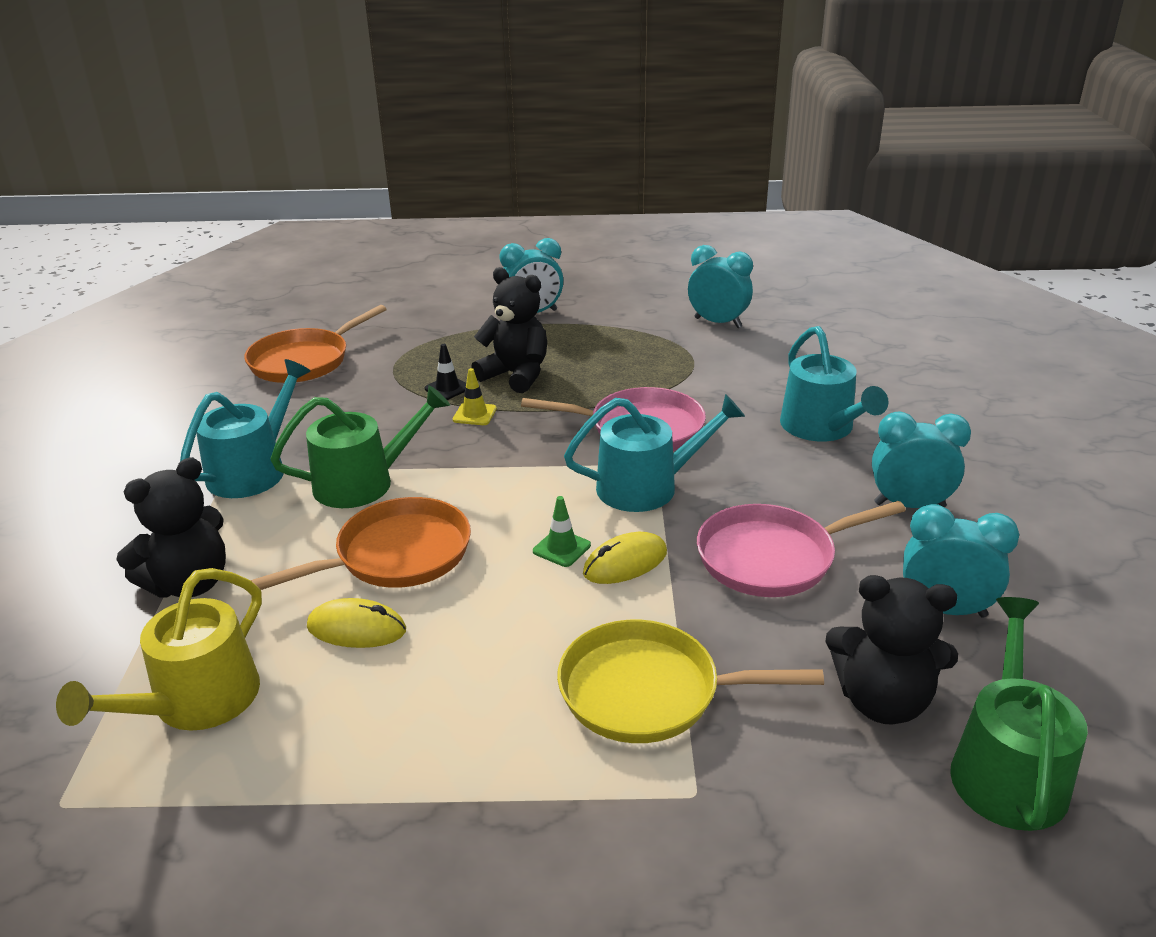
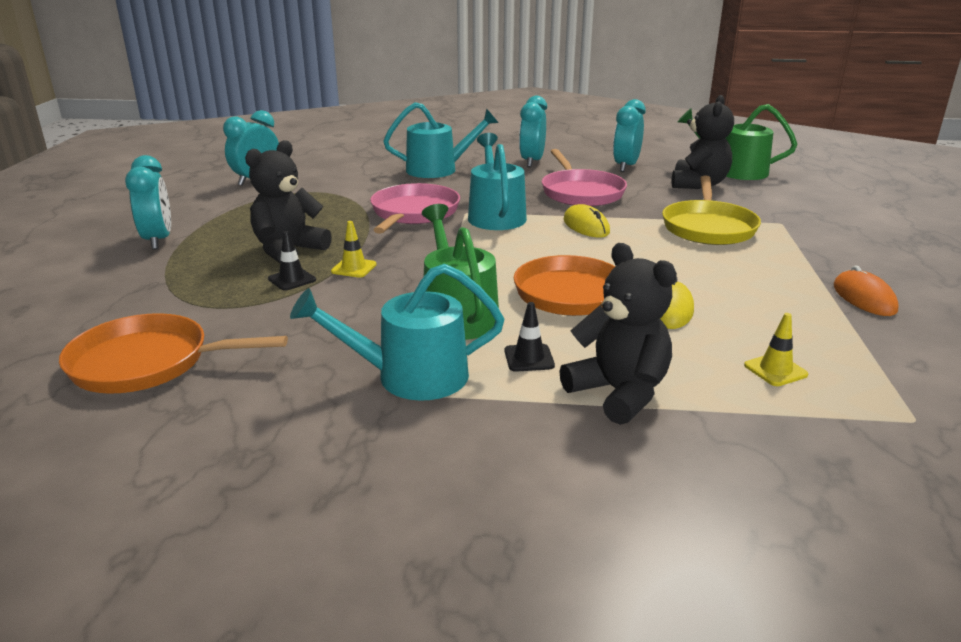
camera: 85 degrees left, 5 degrees down
(197, 702) = (775, 370): yellow watering can -> yellow traffic cone
(252, 470) = (411, 376): turquoise watering can -> turquoise watering can turned 45 degrees counterclockwise
(268, 529) = (529, 358): none -> black traffic cone
(304, 361) = (147, 363): orange pan -> orange pan turned 135 degrees clockwise
(372, 841) = (864, 298): none -> orange mouse
(561, 548) = (568, 242): green traffic cone -> none

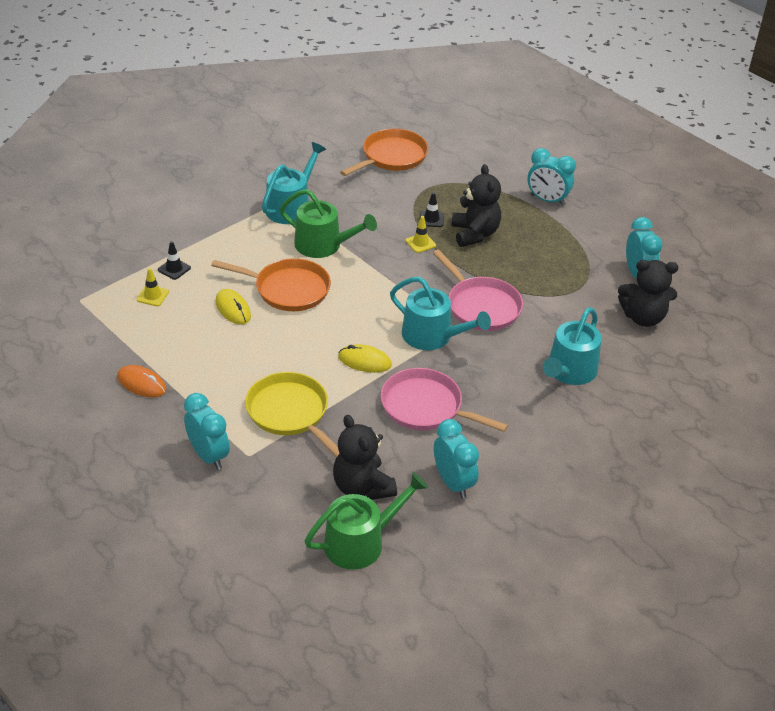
camera: 130 degrees right, 15 degrees up
(529, 358) = (260, 241): black traffic cone -> black traffic cone (174, 269)
(532, 162) = (531, 436): turquoise clock -> turquoise clock (208, 456)
(619, 393) = (205, 246): black teddy bear -> black teddy bear (643, 317)

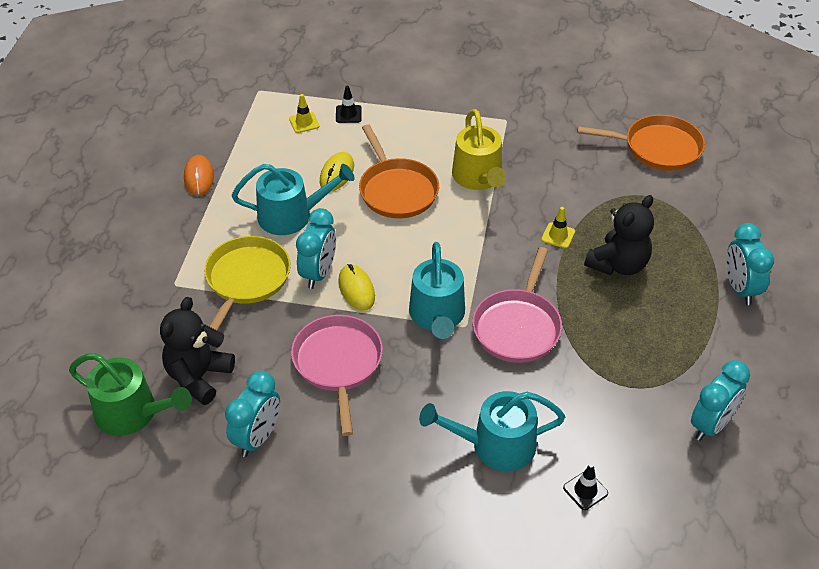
camera: 55 degrees right, 5 degrees up
(208, 456) = (153, 262): turquoise clock -> turquoise clock (318, 273)
(291, 207) = (505, 130): turquoise watering can -> turquoise watering can (291, 216)
(323, 245) = (478, 177): green watering can -> yellow watering can
(431, 219) = (601, 223): black traffic cone -> black traffic cone (585, 490)
(643, 317) = (646, 464): black teddy bear -> none

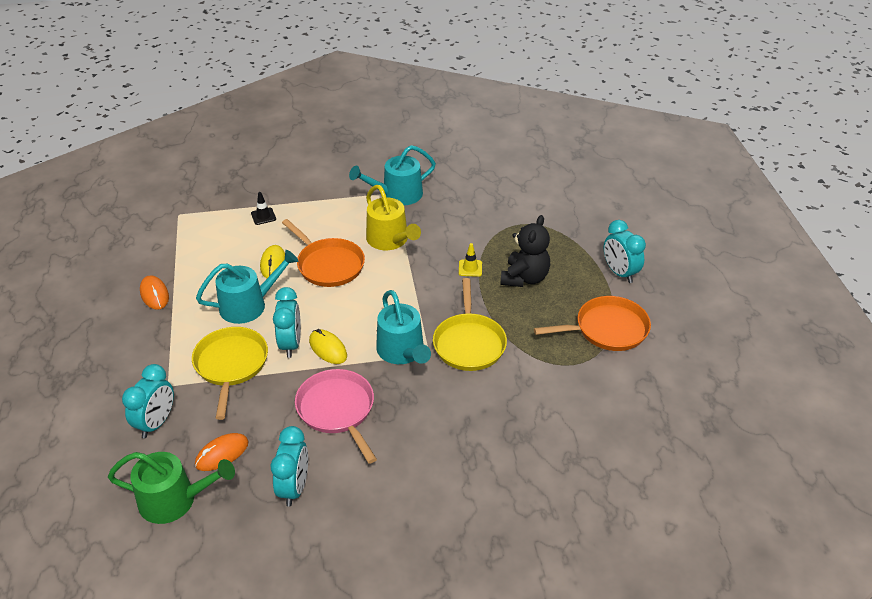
camera: 20 degrees left, 5 degrees down
(199, 377) = (222, 454): black teddy bear -> orange mouse
(304, 122) = (228, 231): yellow traffic cone -> none
(496, 445) = (491, 436): turquoise watering can -> turquoise watering can (397, 194)
(517, 327) = (469, 343): pink pan -> yellow pan
(585, 490) = (574, 450): black traffic cone -> none
(658, 148) = (516, 188): orange pan -> orange pan (607, 329)
(711, 425) = (643, 375): turquoise clock -> turquoise clock (156, 423)

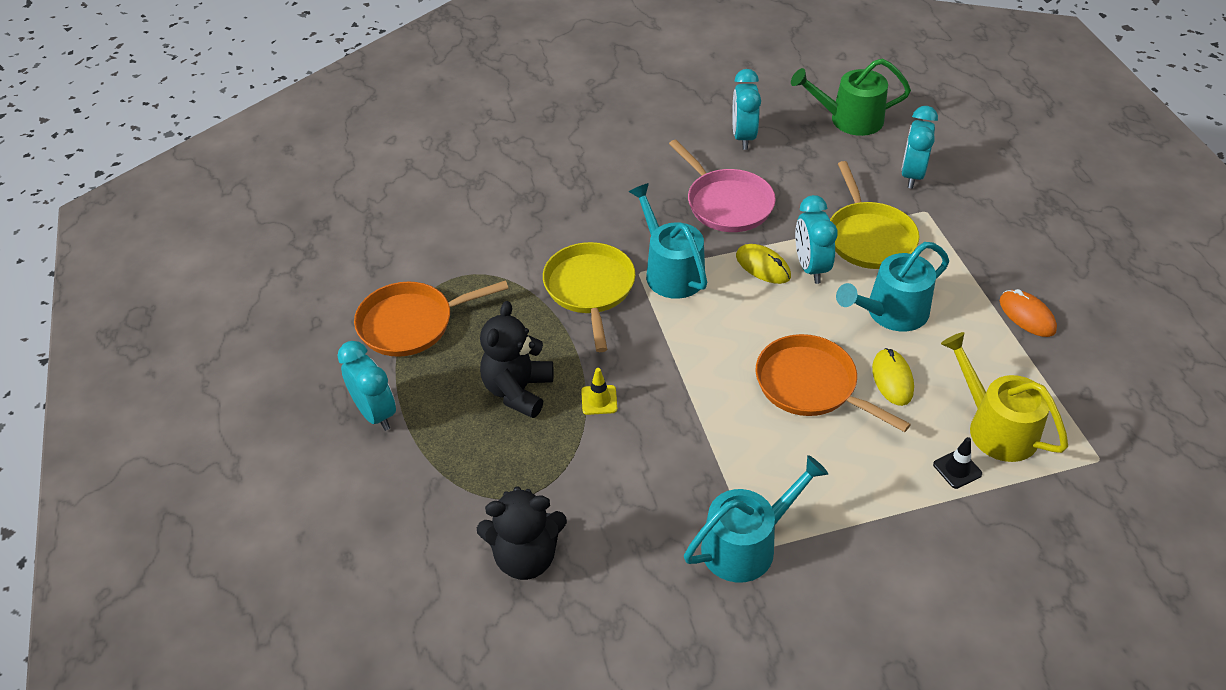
camera: 175 degrees right, 5 degrees up
(222, 454) = (827, 156): orange mouse -> none
(390, 240) = (732, 441): yellow watering can -> yellow watering can (996, 428)
(518, 199) = (525, 557): none -> black teddy bear

